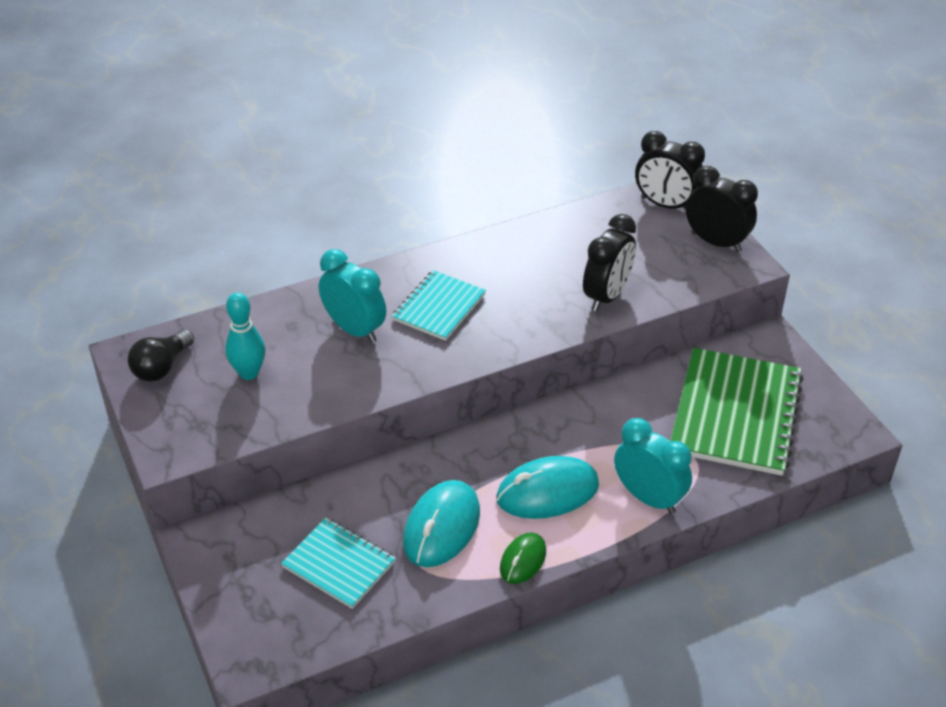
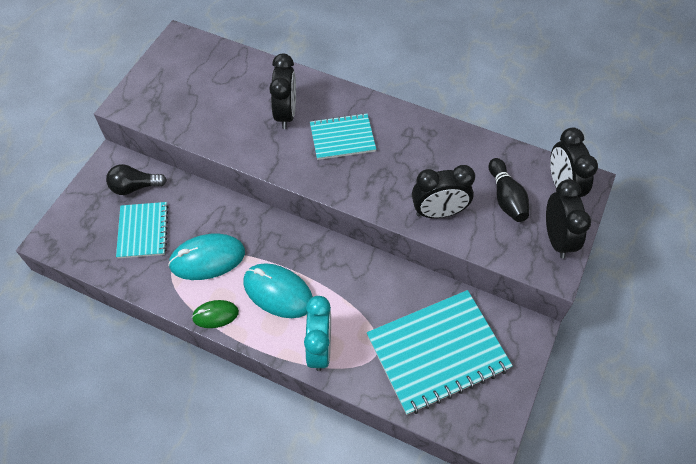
camera: 50 degrees right, 15 degrees up
(162, 367) = (181, 58): black light bulb -> black light bulb (135, 187)
(249, 373) = (210, 94): turquoise bowling pin -> none
(354, 329) = (286, 113): turquoise clock -> black clock
(638, 244) = (506, 198): none -> black bowling pin
(735, 414) = (437, 352): green notebook -> turquoise notebook

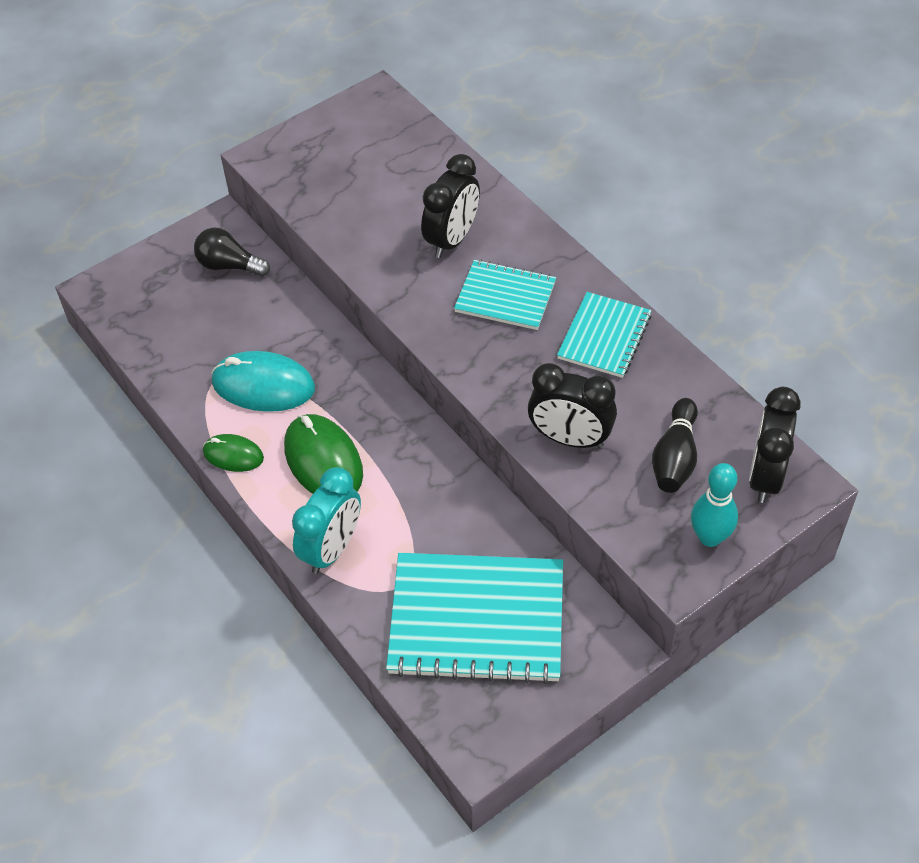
camera: 30 degrees right, 5 degrees down
(143, 231) = (208, 322): turquoise notebook -> turquoise notebook (604, 337)
(278, 292) = (323, 460): turquoise mouse -> green mouse
(557, 238) = (710, 537): black clock -> turquoise bowling pin

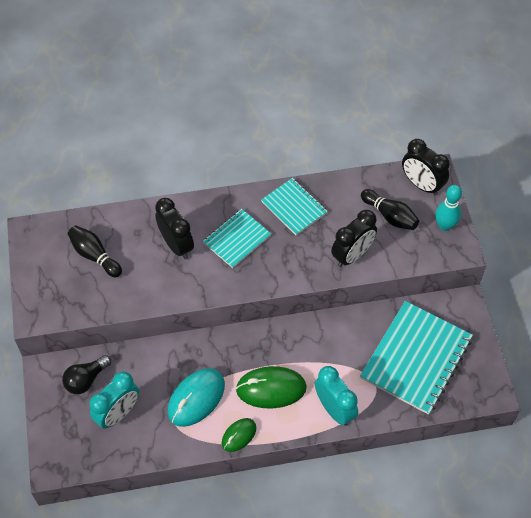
camera: 65 degrees left, 5 degrees up
(199, 317) = (118, 414): none -> turquoise clock
(382, 169) = (95, 256): none -> black bowling pin

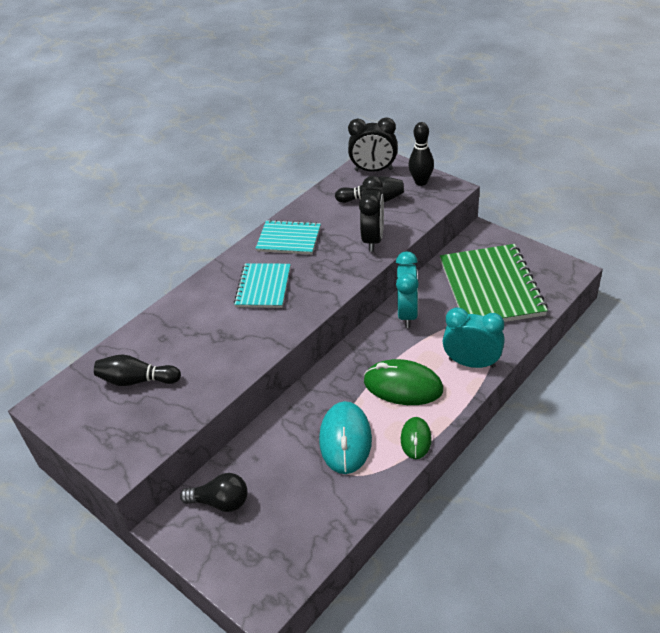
camera: 35 degrees left, 15 degrees down
(86, 380) = (221, 502): black light bulb -> black light bulb turned 90 degrees counterclockwise
(118, 414) = (284, 506): turquoise clock -> turquoise clock (407, 314)
(176, 245) = (211, 324): black clock -> none
(271, 389) = (403, 386): green mouse -> green mouse turned 60 degrees clockwise
(416, 358) = (491, 288): turquoise notebook -> green notebook
(445, 226) = (421, 182): turquoise bowling pin -> black bowling pin

